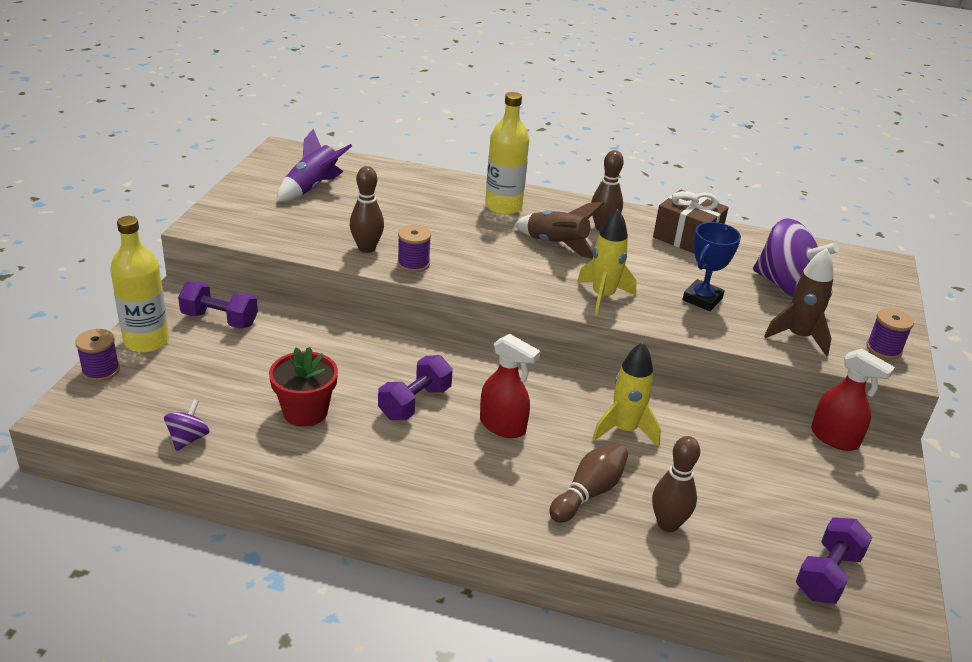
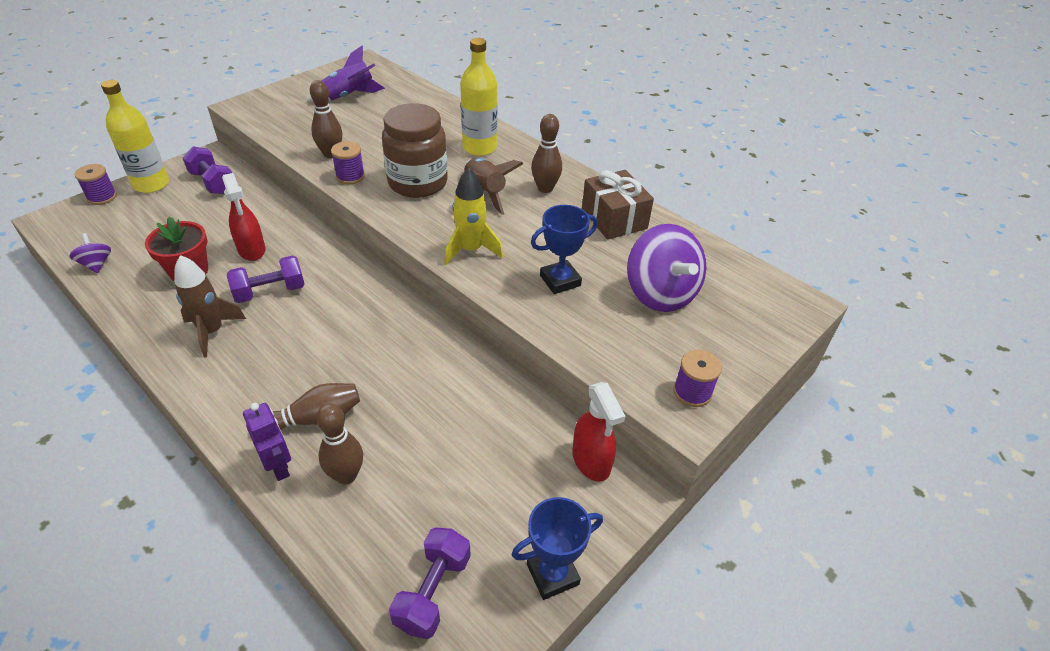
camera: 30 degrees right, 10 degrees up
(188, 439) = (96, 264): purple spinning top -> purple spinning top turned 75 degrees counterclockwise
(485, 253) = (417, 183): none -> brown jar
(503, 426) = (312, 335): red spray bottle -> red spray bottle (252, 250)
(604, 541) = (279, 466): none -> purple robot
(624, 430) = (405, 376): yellow rocket -> none
(798, 337) = (613, 348): brown rocket -> brown rocket (212, 332)
(827, 575) = (433, 591): purple dumbbell -> purple dumbbell turned 45 degrees counterclockwise
(893, 526) = (552, 574): none -> blue trophy

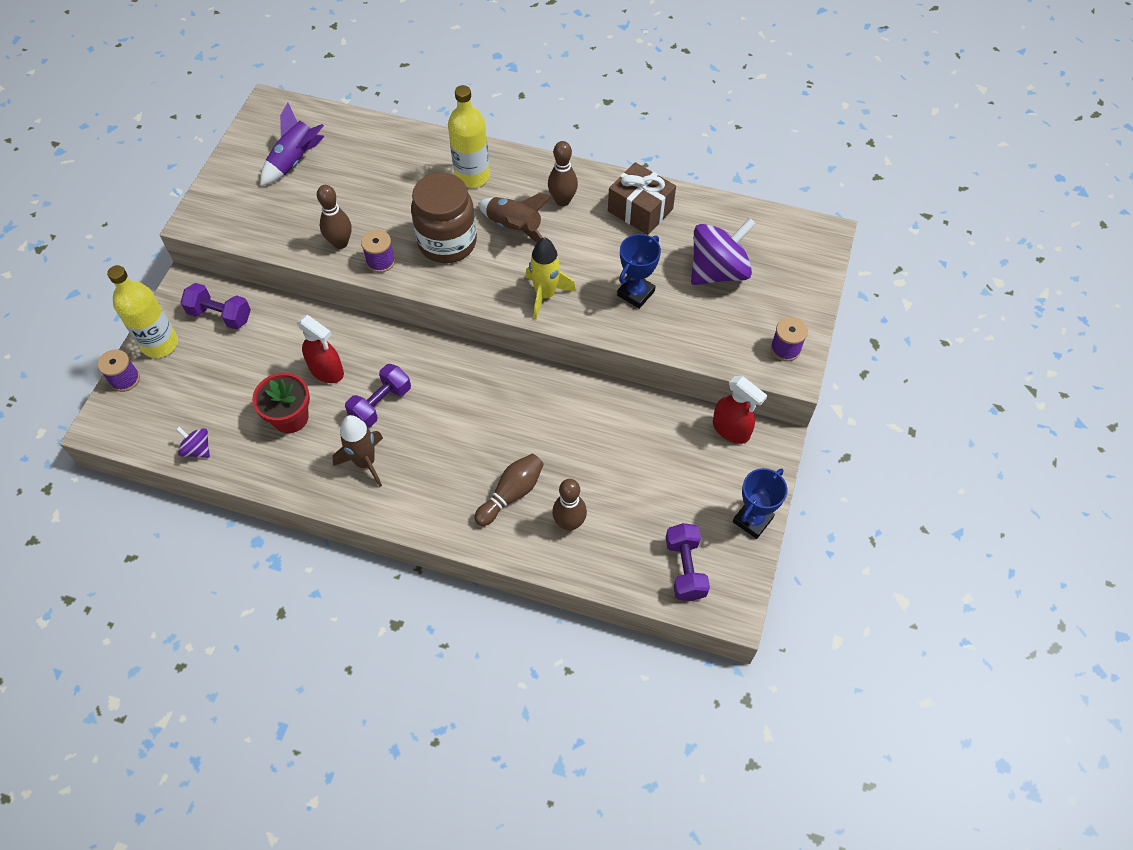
camera: 25 degrees left, 15 degrees up
(279, 466) = (515, 540): purple robot -> none
(660, 293) = (718, 271): purple spinning top -> purple spinning top turned 75 degrees counterclockwise

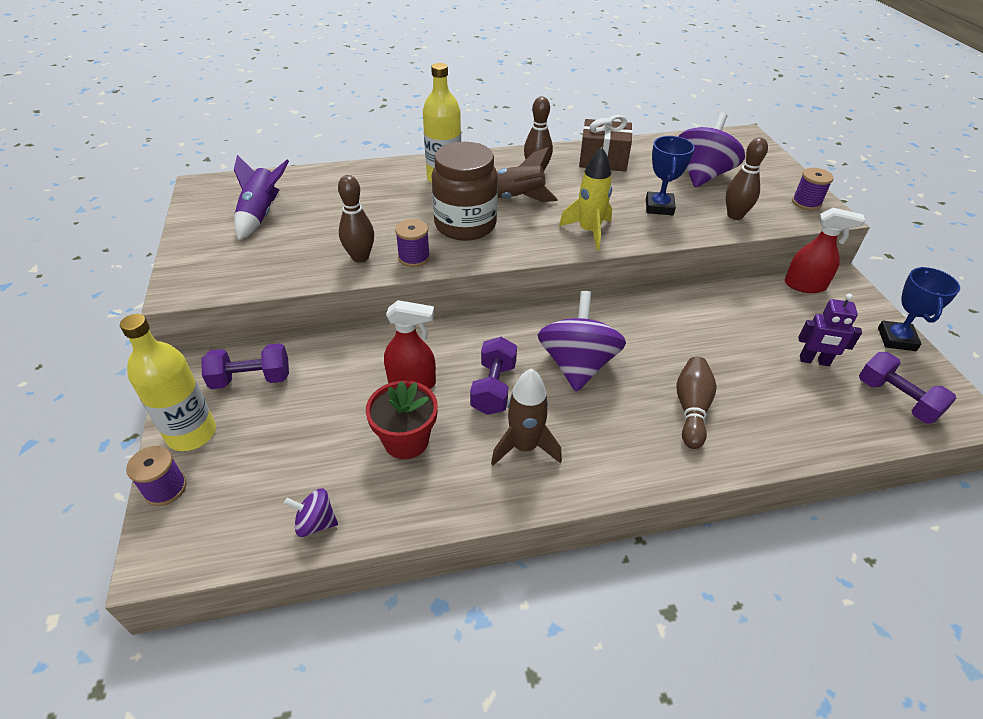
camera: 30 degrees left, 15 degrees down
(458, 414) = (577, 365): none -> purple spinning top
(569, 523) = (766, 409): brown bowling pin -> brown bowling pin (735, 215)
(655, 503) = (814, 361): none -> purple robot

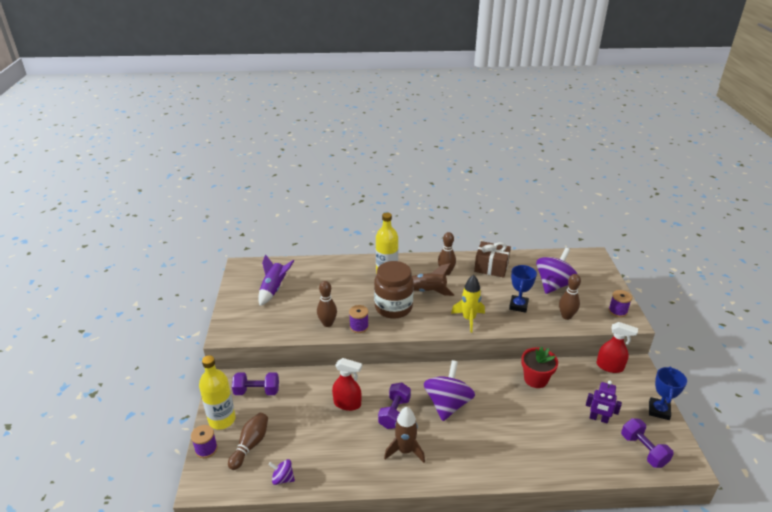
camera: 10 degrees right, 10 degrees down
(406, 440) = (338, 438): red flower pot -> red flower pot (535, 379)
(691, 409) = (510, 440): brown bowling pin -> brown bowling pin (250, 445)

